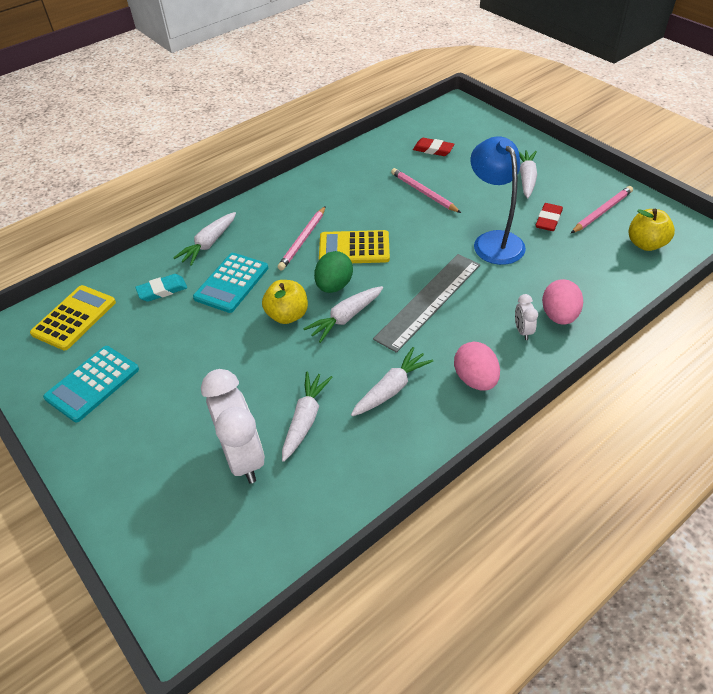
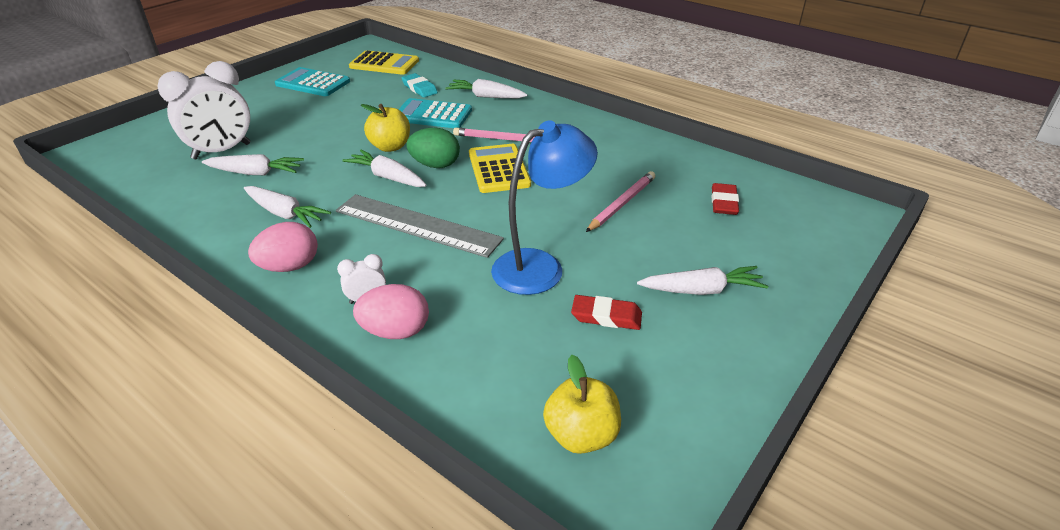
camera: 75 degrees right, 10 degrees down
(602, 212) = (651, 378): pink pencil -> none

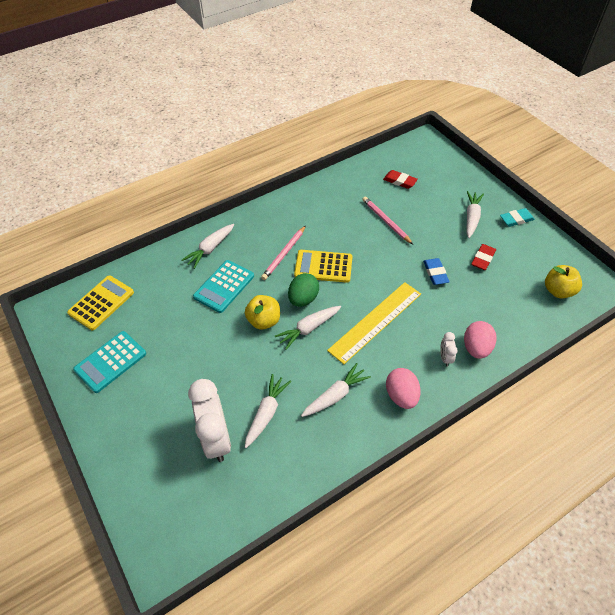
camera: 70 degrees left, 15 degrees up
(417, 225) = (375, 321): grey ruler -> yellow ruler
(419, 88) = (170, 286): turquoise eraser -> turquoise eraser (516, 219)
(540, 266) = (435, 273): blue lamp -> blue eraser

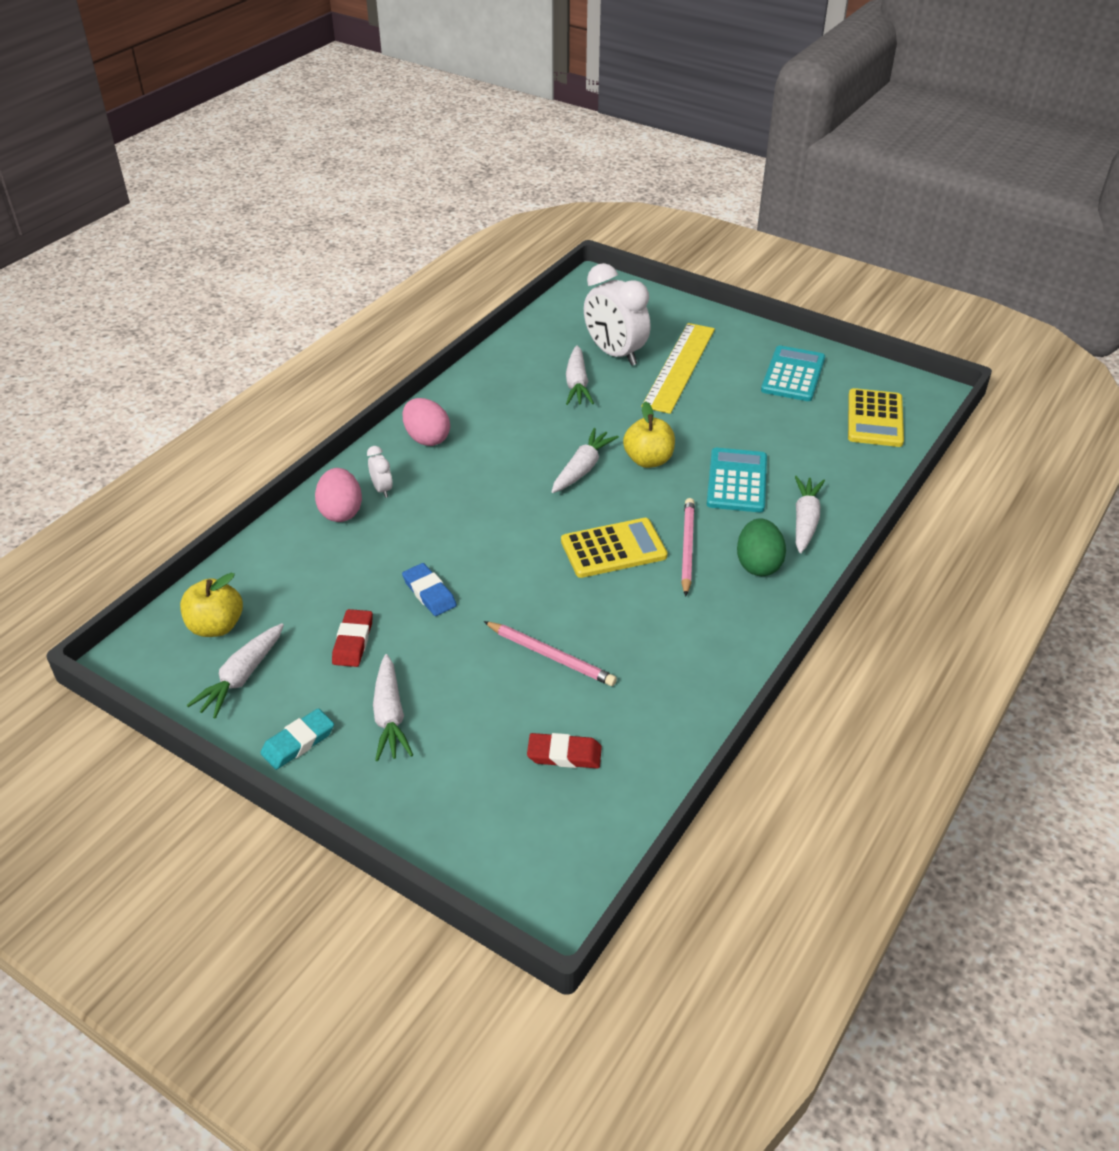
camera: 155 degrees right, 10 degrees down
(303, 299) = (614, 499): green egg -> green egg (758, 564)
(335, 395) = (507, 418): white carrot -> white carrot (241, 677)
(375, 321) = (495, 502): yellow ruler -> yellow ruler (679, 367)

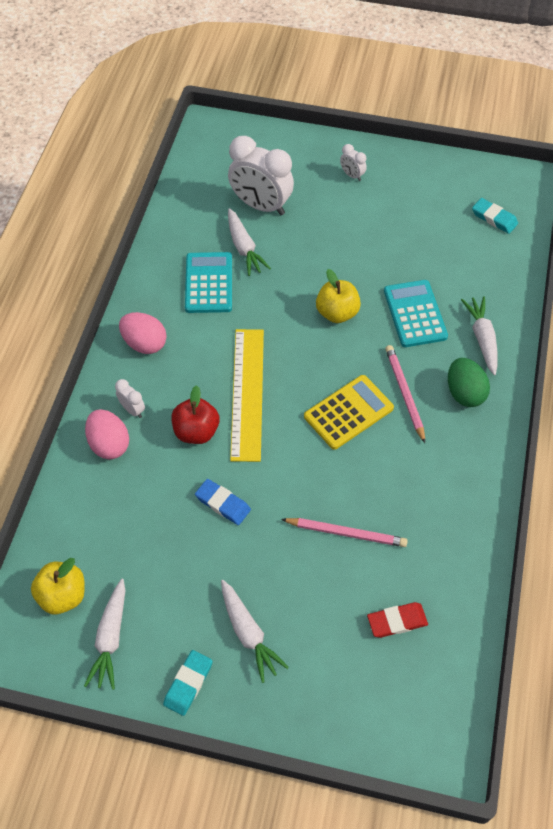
camera: 20 degrees left, 15 degrees up
(353, 641) = (184, 572): red eraser -> none
(437, 524) = (196, 431): none -> red apple
(582, 469) = (288, 337): white carrot -> none
(679, 367) = (320, 205): yellow ruler -> yellow ruler (247, 393)
(729, 349) = (352, 175): none -> white clock
(793, 374) = (413, 189): turquoise calculator -> turquoise calculator (209, 283)
(875, 419) = (494, 218): yellow calculator -> turquoise eraser

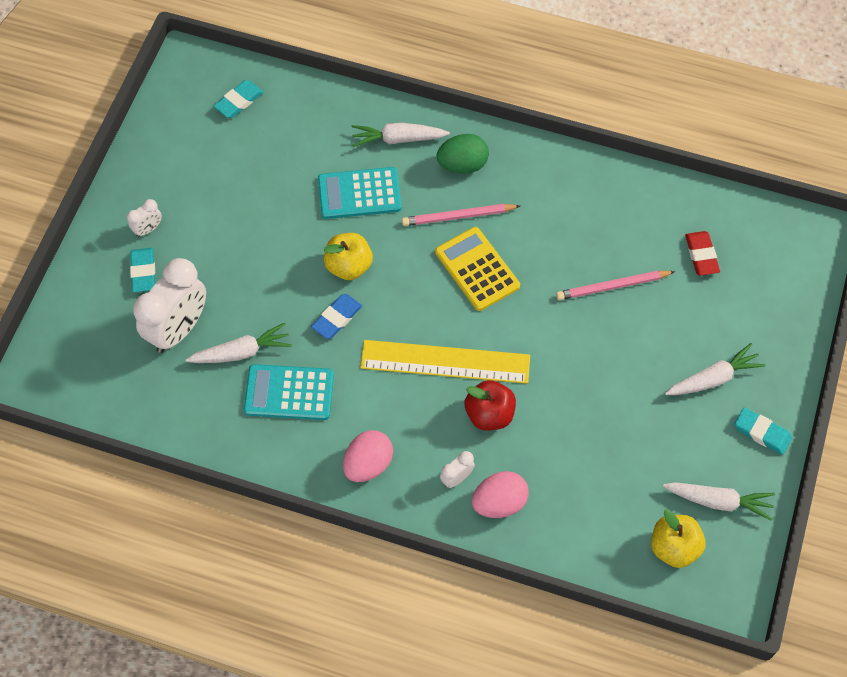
camera: 85 degrees left, 5 degrees up
(223, 503) = (576, 393): blue eraser -> blue eraser (337, 318)
(311, 177) = (143, 272): none -> turquoise eraser
(346, 533) = (613, 286): pink pencil -> pink pencil turned 120 degrees counterclockwise

